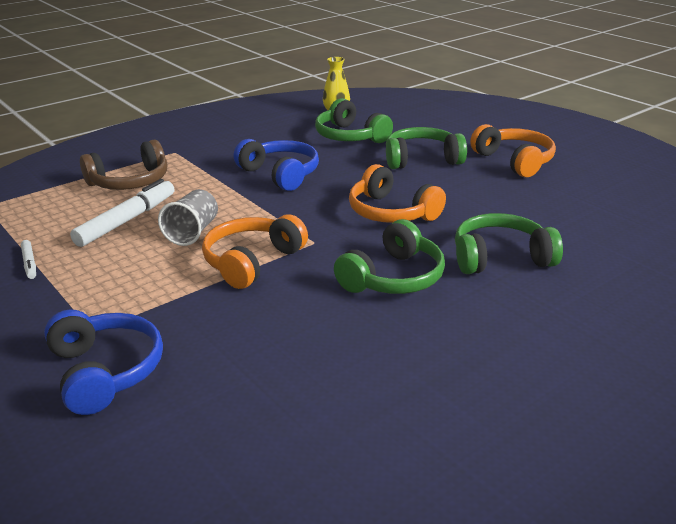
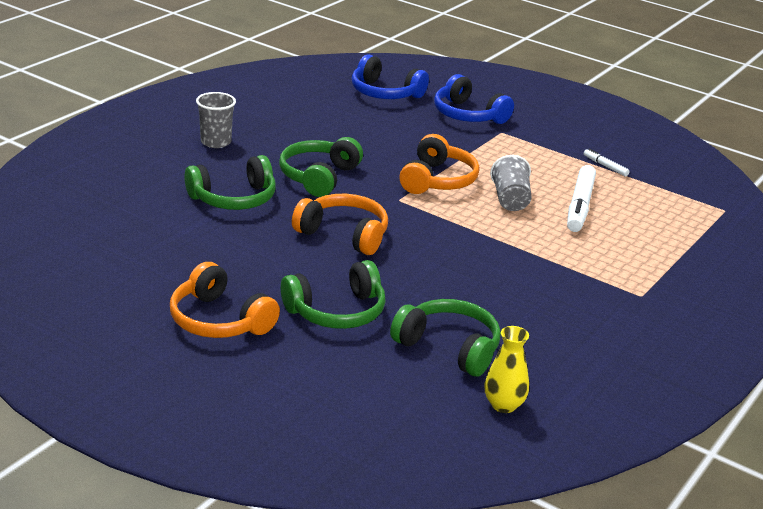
camera: 160 degrees right, 0 degrees up
(130, 182) = (634, 248): brown headphones -> none
(280, 174) = (488, 272): blue headphones -> blue headphones (385, 93)
(525, 347) = (216, 142): none -> grey cup

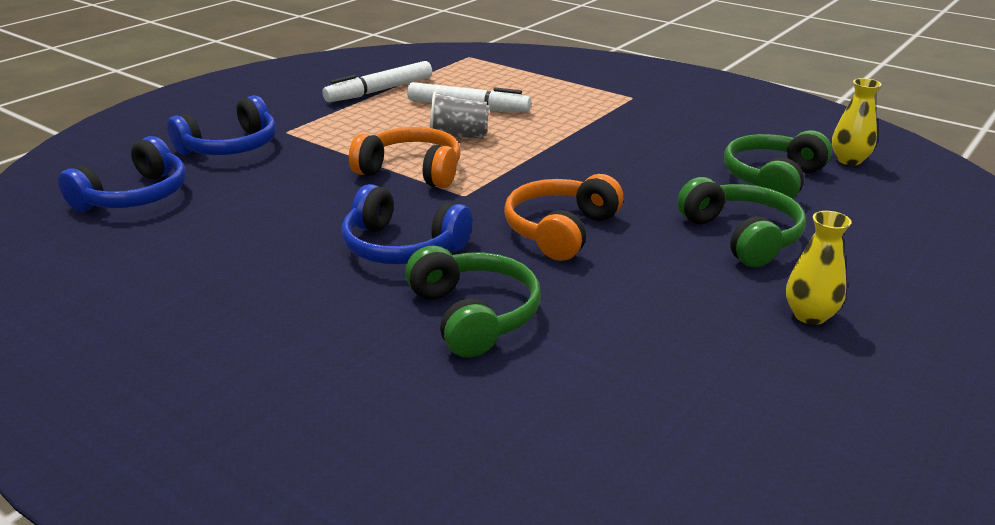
camera: 85 degrees left, 0 degrees up
(216, 142) = (270, 340): grey cup -> none
(219, 320) = (810, 315): orange headphones -> yellow vase
(319, 177) = (402, 247): green headphones -> blue headphones
(605, 166) = (379, 91): white marker -> white marker, size x2.06

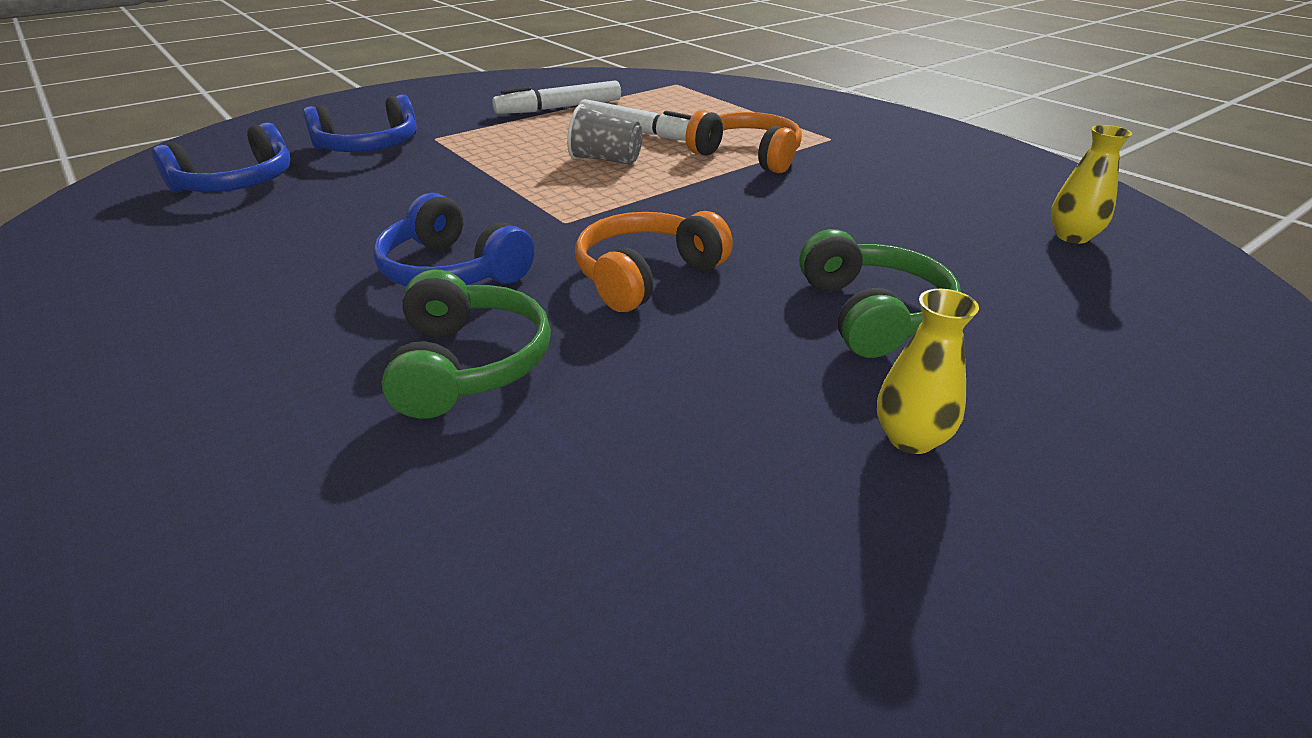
camera: 15 degrees right, 5 degrees up
(411, 171) = (528, 190): orange headphones -> orange headphones (748, 156)
(773, 179) = (954, 248): green headphones -> none

